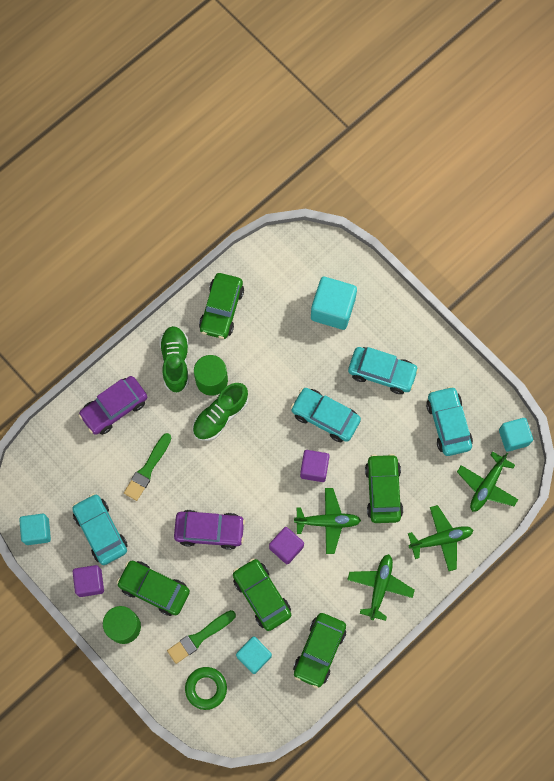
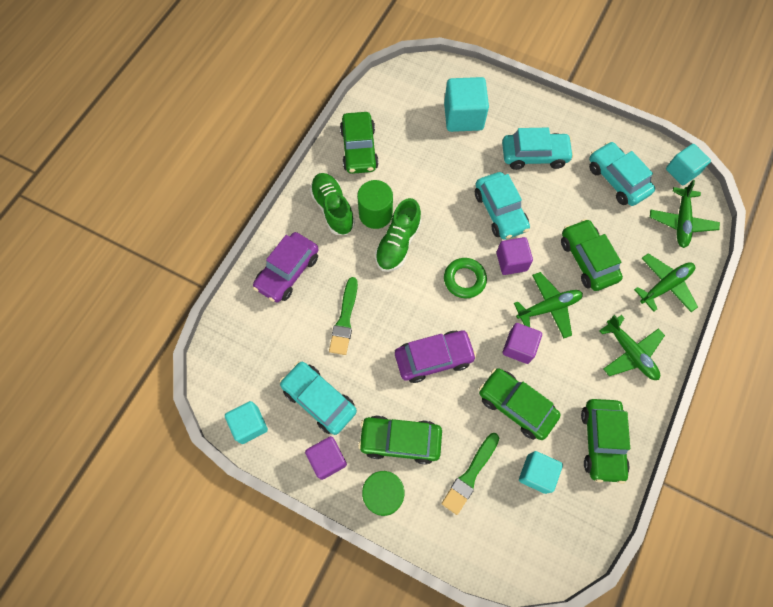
camera: 20 degrees left, 5 degrees down
(206, 688) = (501, 530): green ring -> green ring (464, 279)
(325, 417) = (500, 211): turquoise car -> turquoise car turned 120 degrees counterclockwise
(380, 587) = (630, 353): green plane -> green plane turned 150 degrees clockwise

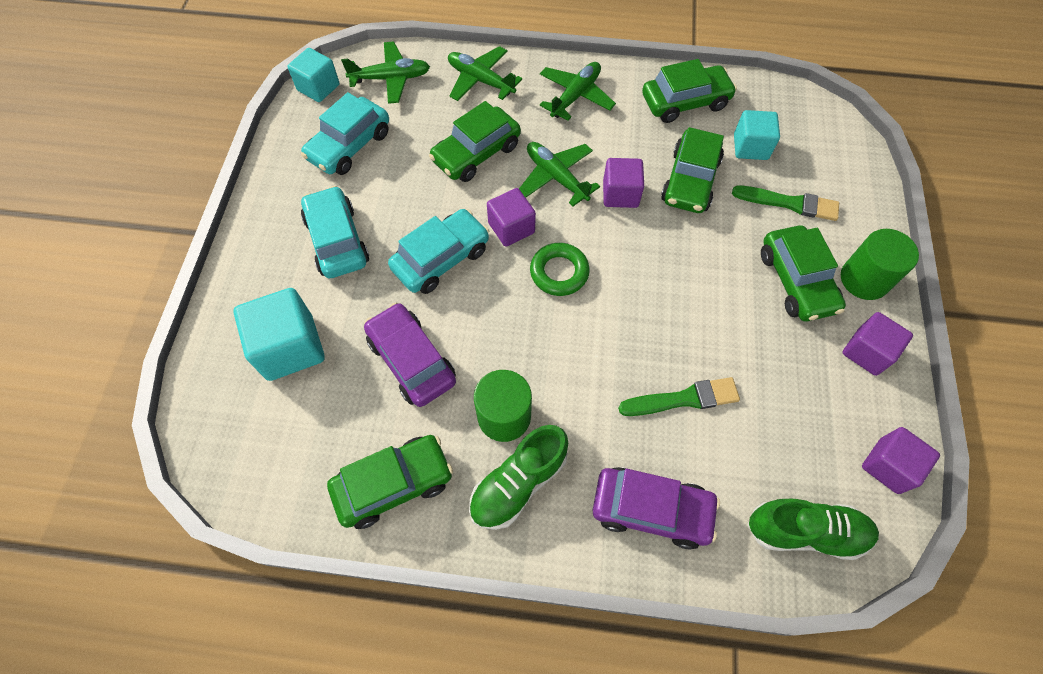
camera: 110 degrees left, 5 degrees down
(249, 425) = (888, 466): turquoise cube -> purple cube
(319, 400) = (805, 390): turquoise car -> none
(398, 243) = (540, 369): green shoe -> green shoe (805, 531)
(434, 358) = (680, 276): purple car -> purple car (411, 360)

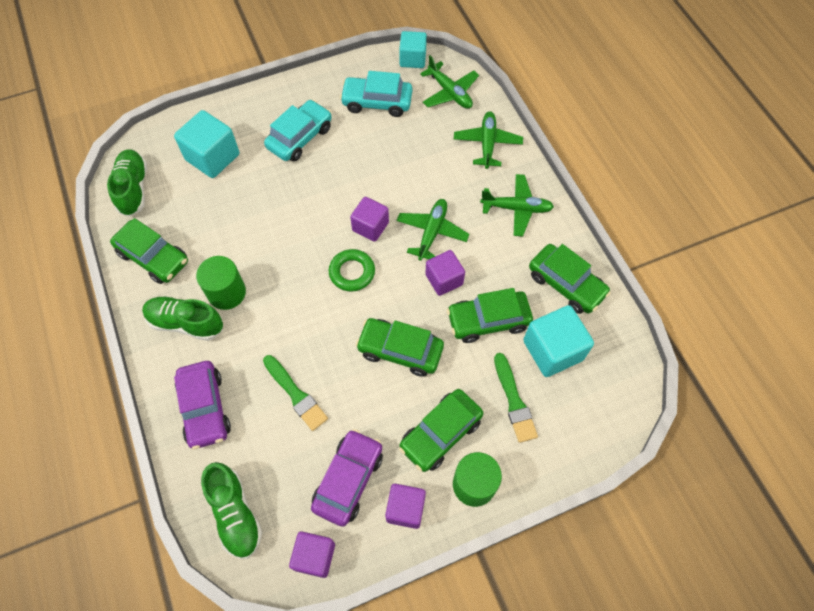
camera: 60 degrees right, 0 degrees up
(265, 467) = (133, 189): none -> green shoe
(411, 360) = (238, 223): purple car -> purple car (348, 480)
(441, 259) = (321, 199): turquoise car -> none
(476, 153) = (420, 175): green car -> green car (400, 350)
(750, 147) = (552, 350): turquoise cube -> turquoise cube, size x1.52

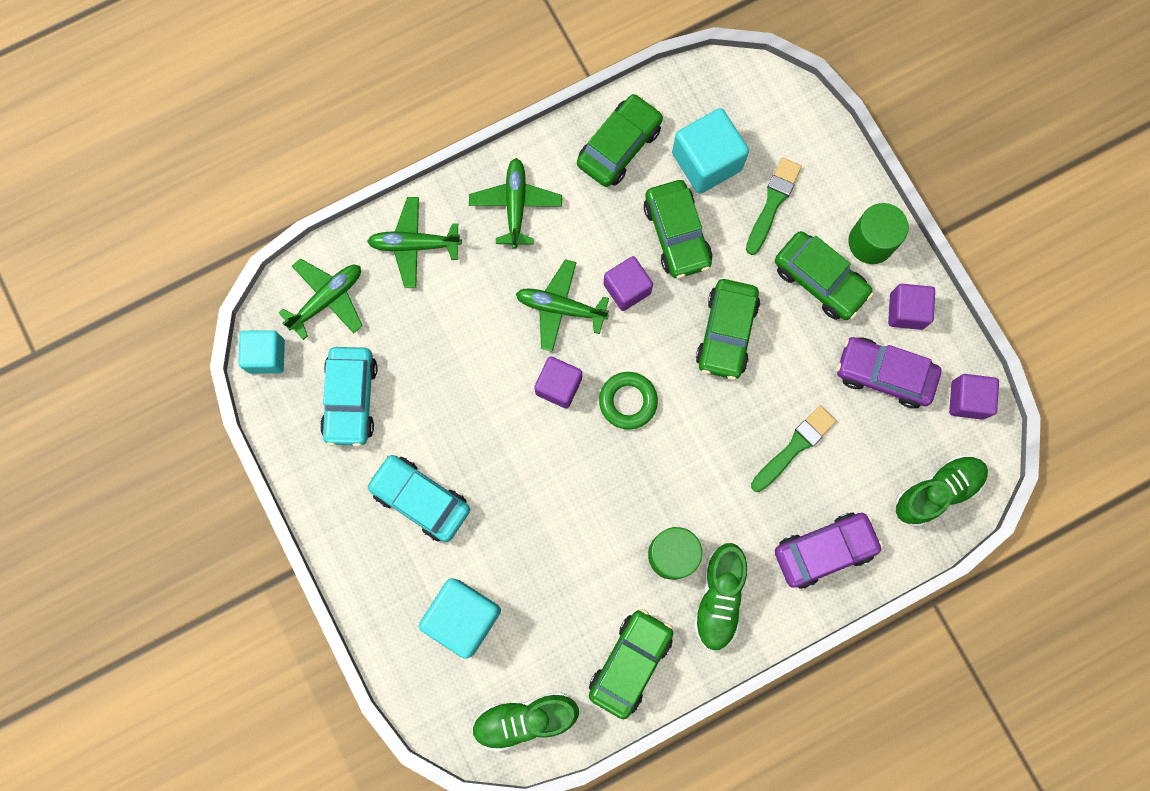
camera: 95 degrees left, 15 degrees up
(514, 401) = (772, 203): green brush -> green brush turned 45 degrees counterclockwise

